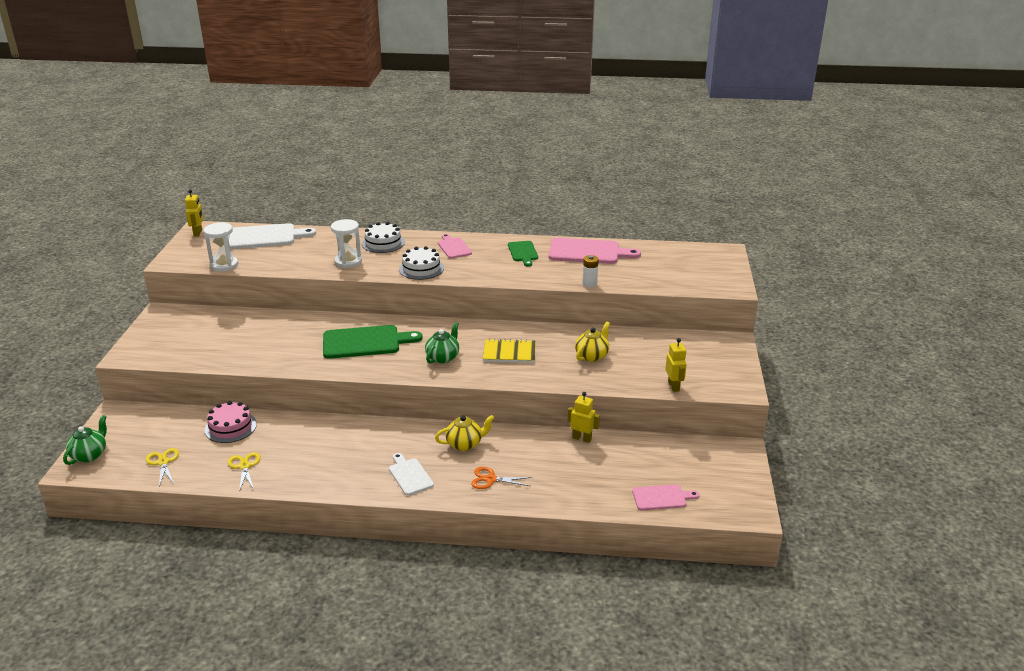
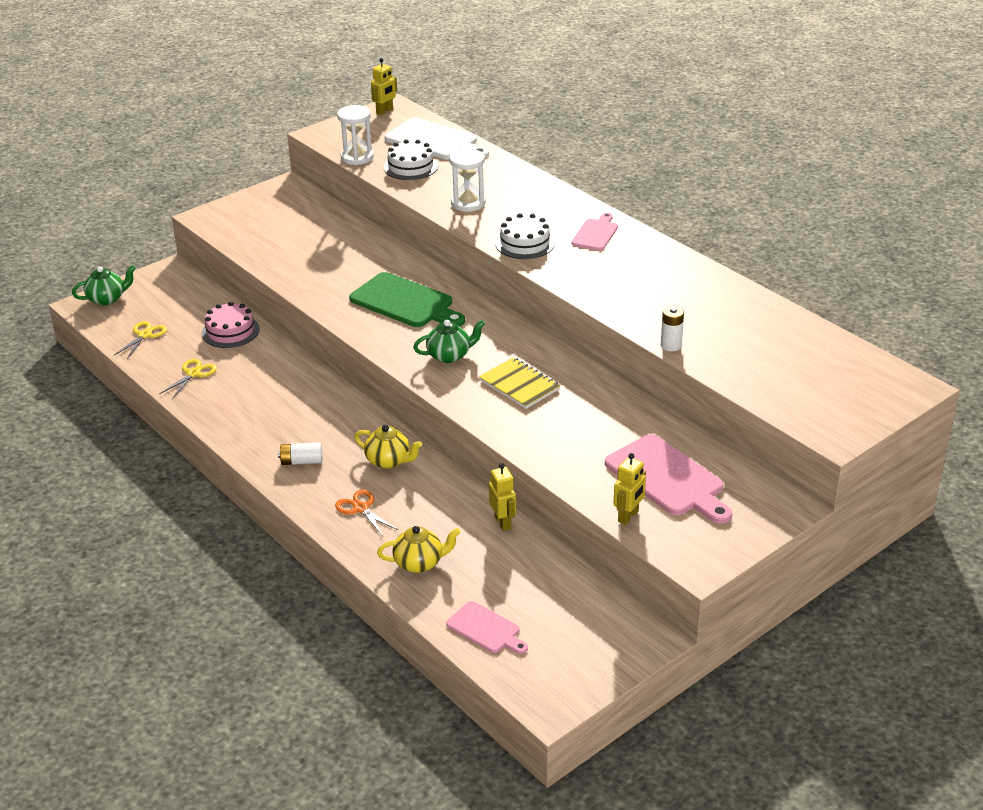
camera: 45 degrees right, 5 degrees up
(383, 243) = (533, 196): white cake -> white cake (410, 167)
(410, 475) = (301, 461): white cutting board -> white battery
(523, 252) = (660, 273): green cutting board -> none
(587, 252) = (734, 307): pink cutting board -> pink cutting board (667, 478)
(592, 356) = (597, 434): yellow teapot -> yellow teapot (419, 563)

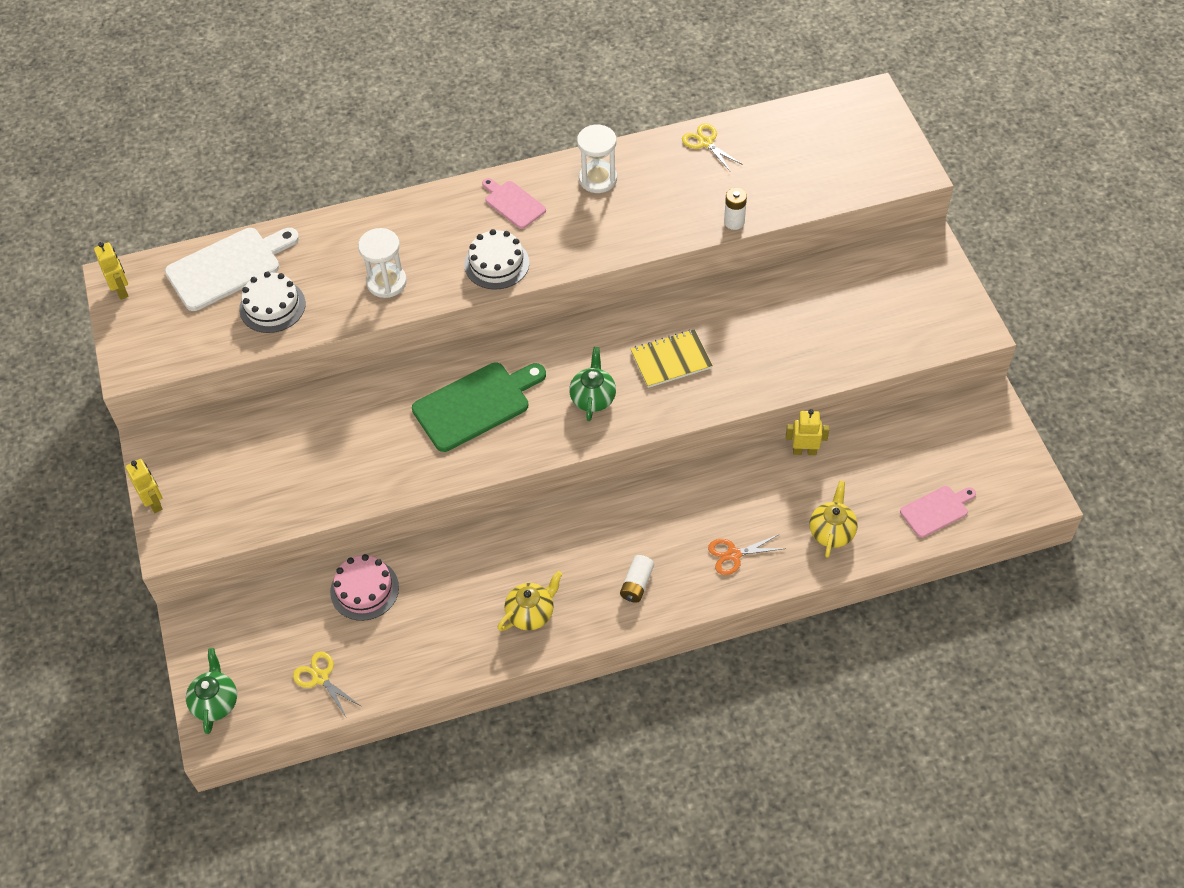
camera: 65 degrees left, 20 degrees up
(193, 374) = (428, 645): yellow scissors -> yellow scissors (705, 142)
(357, 157) = (215, 348): white hourglass -> white hourglass (598, 179)
(389, 461) = (672, 510): yellow teapot -> yellow teapot (531, 613)
(628, 516) = (896, 351): yellow robot -> yellow robot (154, 502)
(667, 478) = (858, 306): pink cutting board -> none

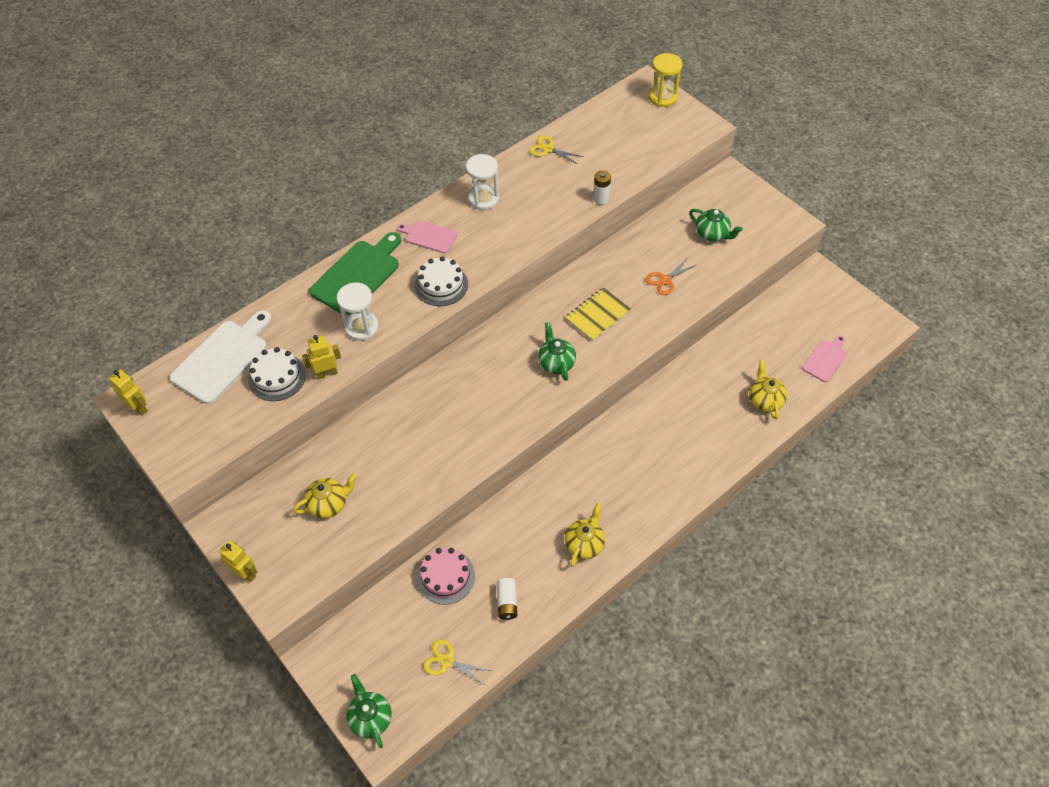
camera: 25 degrees left, 0 degrees up
(270, 463) = (328, 504): none -> yellow teapot
(475, 405) = (470, 399): green cutting board -> green cutting board (357, 275)
(637, 584) = (650, 491): white battery -> white battery (507, 602)
(733, 554) = (707, 442): orange scissors -> orange scissors (665, 280)
(804, 451) = (714, 350): yellow robot -> yellow robot (327, 373)
(864, 309) = (712, 234): none -> green teapot
(882, 120) = (663, 97): none -> yellow hourglass

